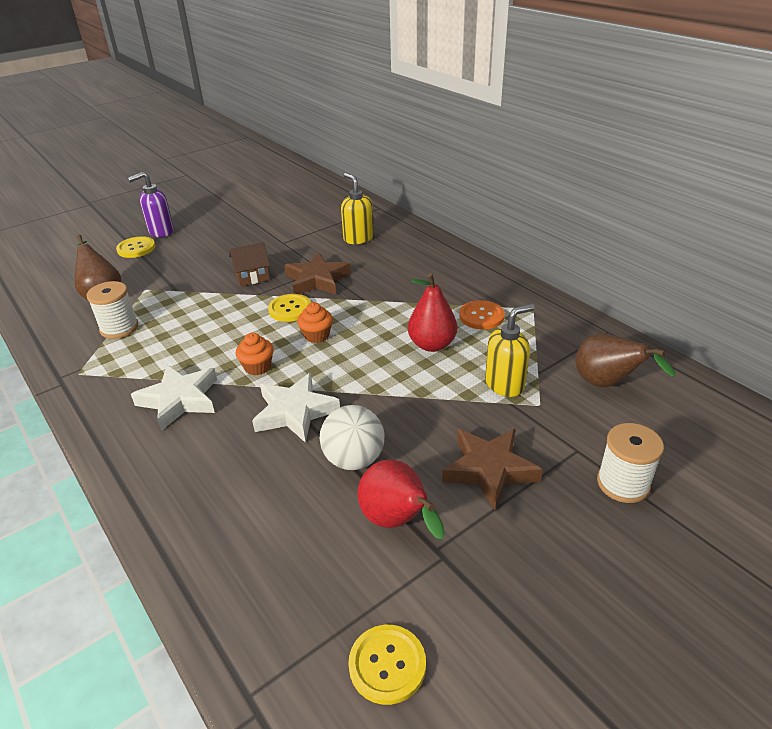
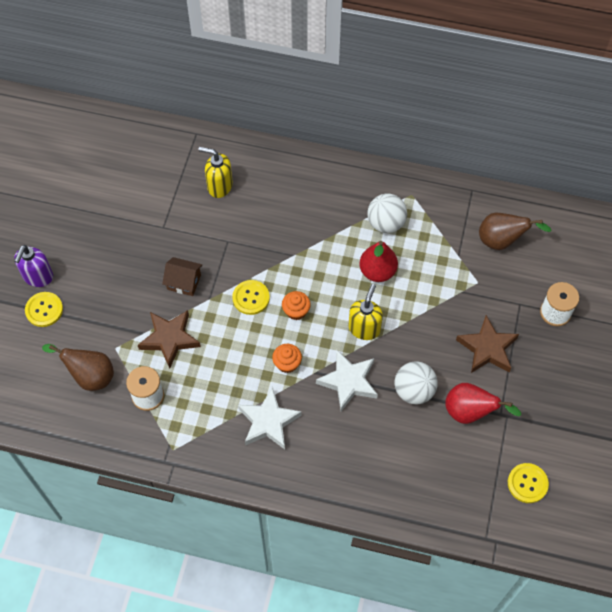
camera: 40 degrees left, 25 degrees up
(252, 276) = (184, 282): brown house -> brown house turned 75 degrees clockwise
(317, 280) = (238, 255): brown star -> brown star (170, 339)
(481, 316) = (386, 223): orange button -> white ball
(505, 384) = (447, 278): yellow soap dispenser -> yellow soap dispenser (364, 328)

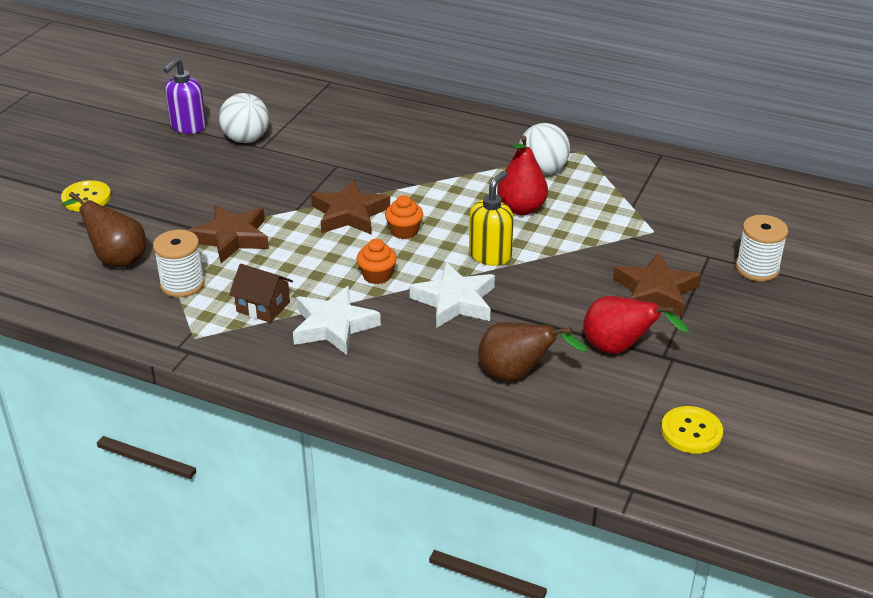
camera: 10 degrees right, 25 degrees down
(38, 277) = (92, 170): purple soap dispenser -> purple soap dispenser (188, 127)
(184, 282) = (269, 192): brown house -> brown house (263, 307)
(219, 186) = (343, 122): yellow soap dispenser -> none
(251, 298) = (349, 214): yellow button -> brown star
(414, 391) = (543, 319): white ball -> white ball (246, 139)
(502, 241) = (693, 199): brown pear -> brown pear (517, 375)

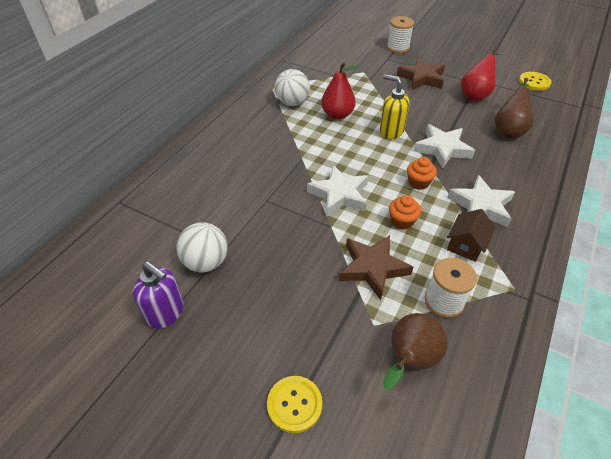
camera: 85 degrees left, 10 degrees up
(349, 214) = (339, 195): brown star -> white star
(404, 231) = (363, 167): orange cupcake -> orange cupcake (402, 221)

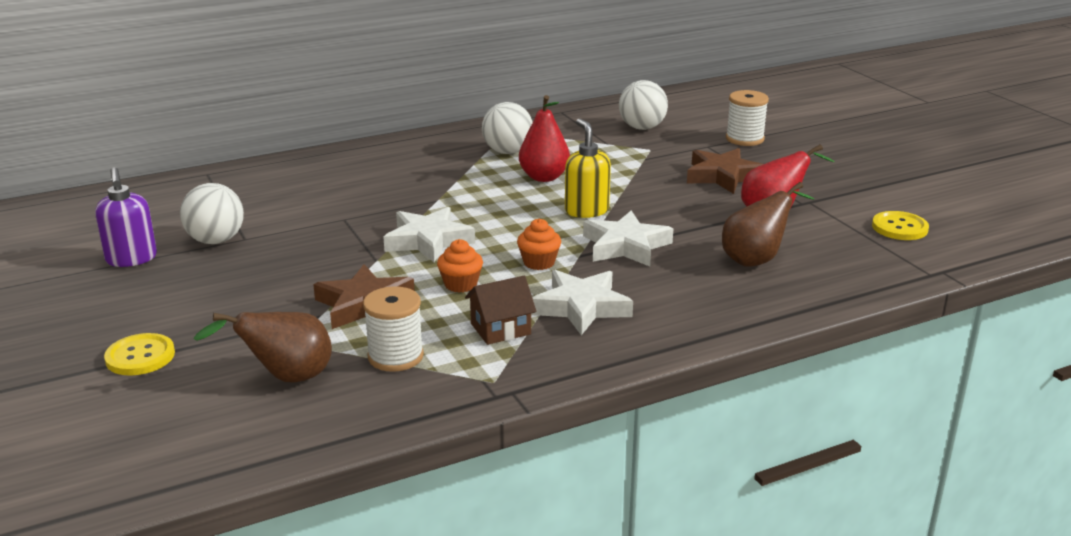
camera: 35 degrees right, 20 degrees down
(339, 57) = (642, 128): none -> white ball

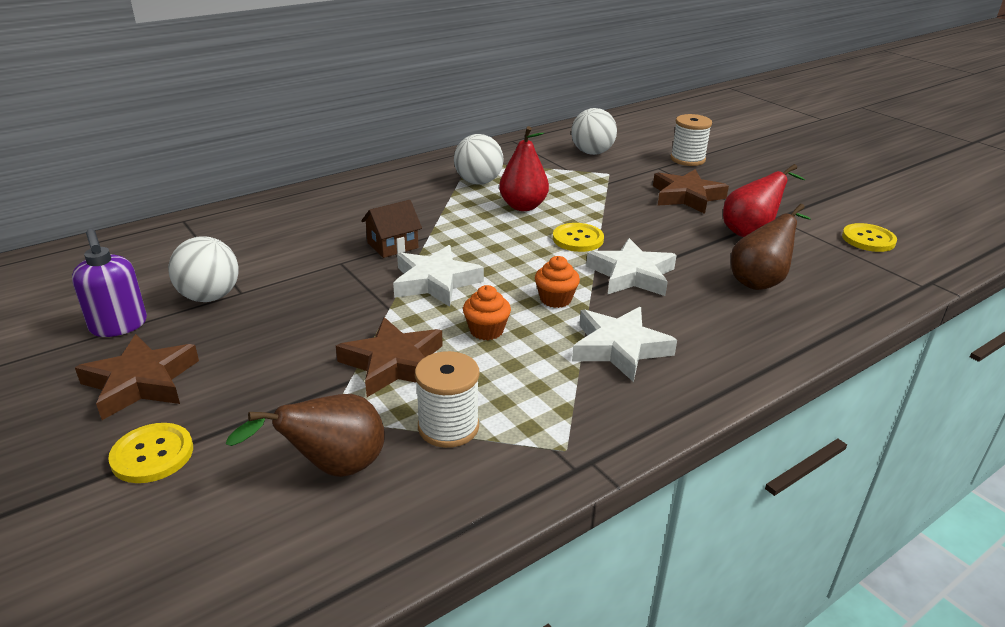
camera: 10 degrees left, 5 degrees up
(141, 303) = (141, 382): none -> brown star
(500, 329) = (548, 381): brown house -> brown house (393, 245)
(586, 211) = (578, 239): yellow soap dispenser -> yellow button

